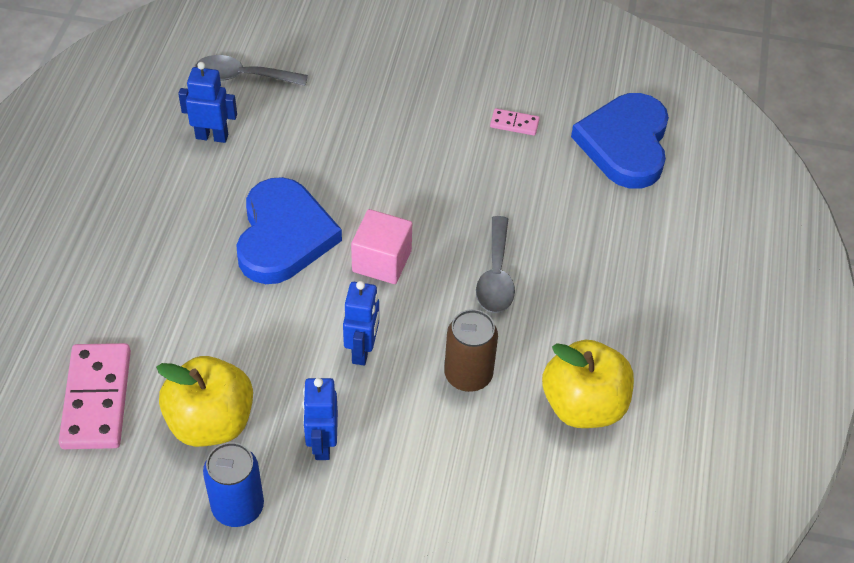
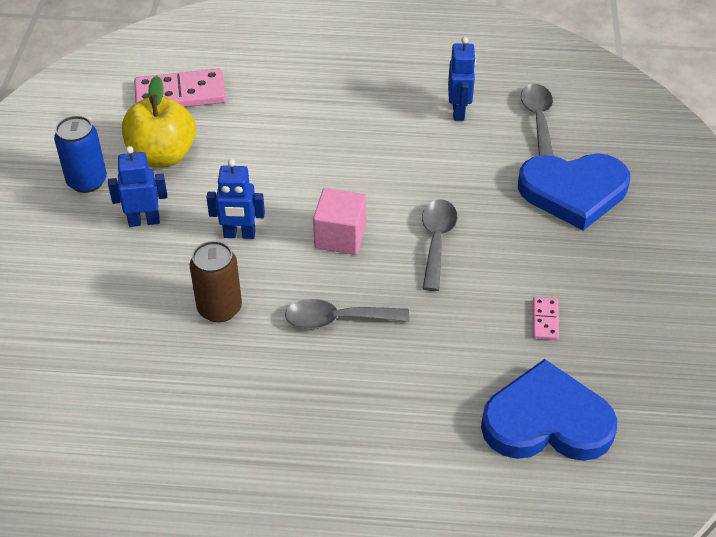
camera: 85 degrees right, 5 degrees down
(283, 236) = (356, 170): blue heart -> blue heart (573, 192)
(402, 184) = (436, 241): none -> grey spoon
(583, 405) = (192, 397): yellow apple -> none

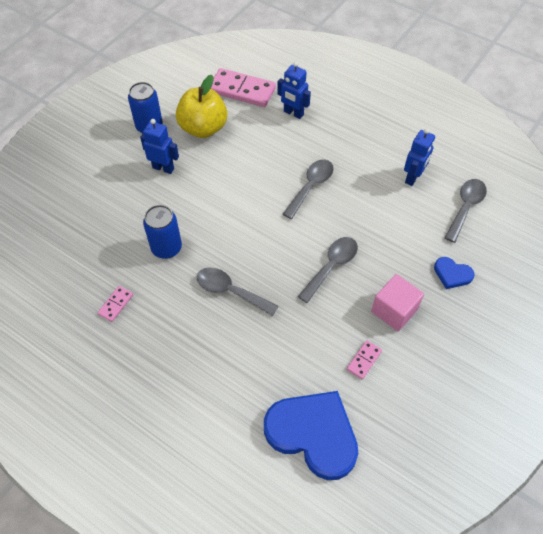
camera: 30 degrees right, 10 degrees up
(202, 400) = (116, 304): none -> pink domino
(219, 308) = (166, 248): brown can -> blue can
(239, 234) = (212, 203): blue robot -> blue robot (293, 113)
(340, 236) = (272, 233): pink cube -> pink cube (394, 310)
(348, 167) = (311, 186): none -> grey spoon
(573, 192) = (452, 274): blue heart -> blue heart, size x0.46

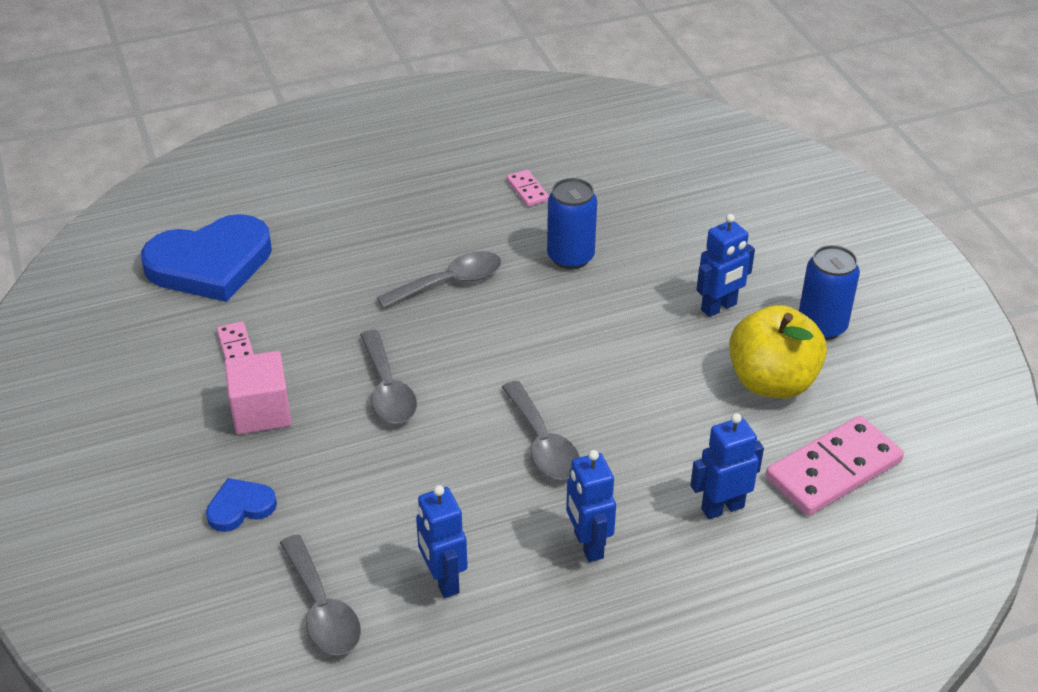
camera: 125 degrees right, 15 degrees down
(351, 143) = (588, 545): none -> blue robot

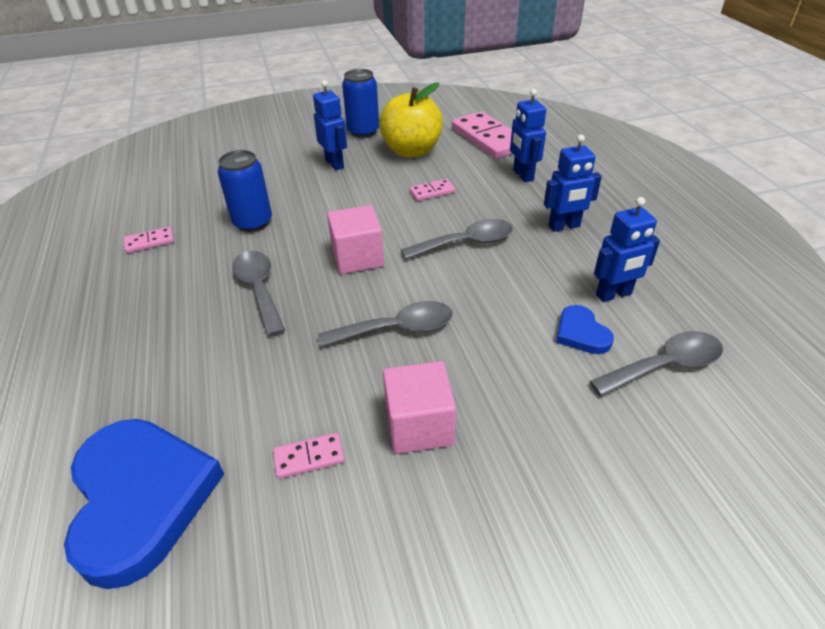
camera: 85 degrees left, 0 degrees up
(240, 507) = (557, 434): blue heart -> blue heart (581, 333)
(507, 349) = (357, 257): none -> pink cube
(659, 408) = (432, 192): none -> pink domino

